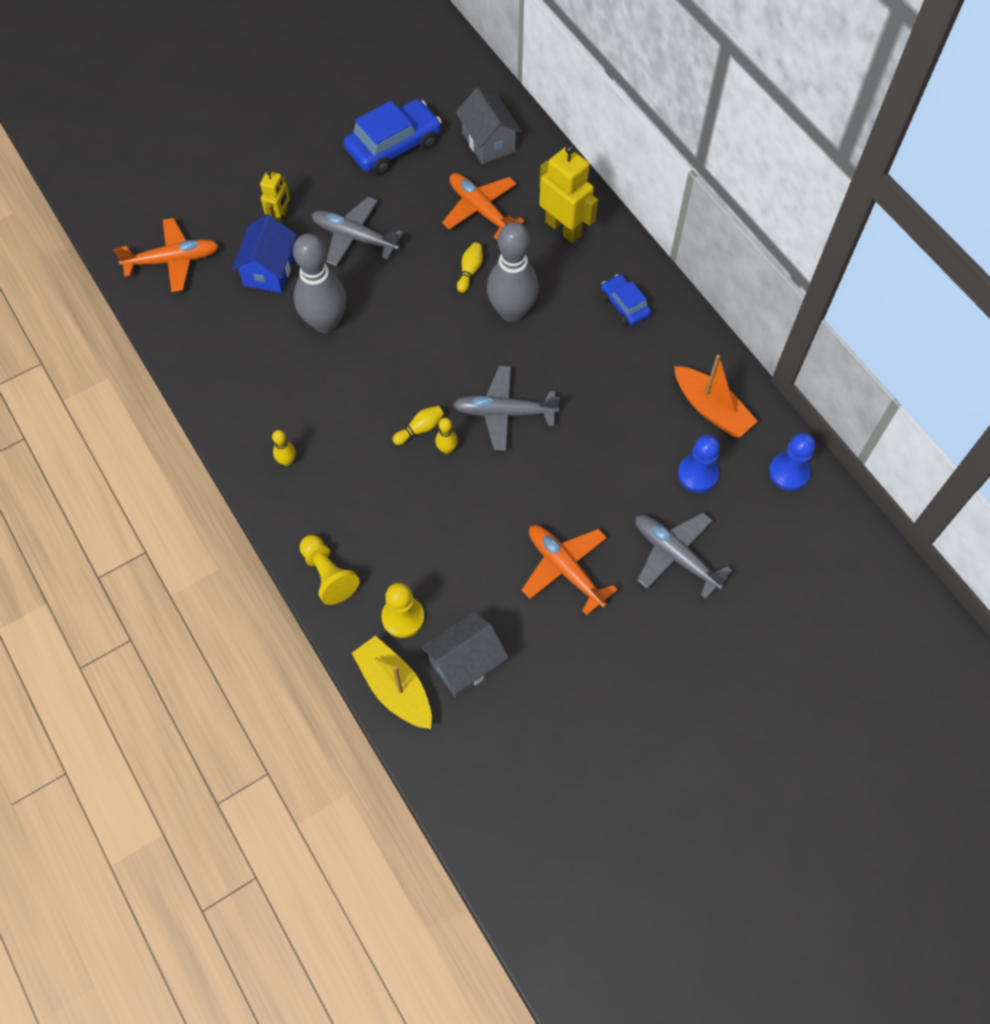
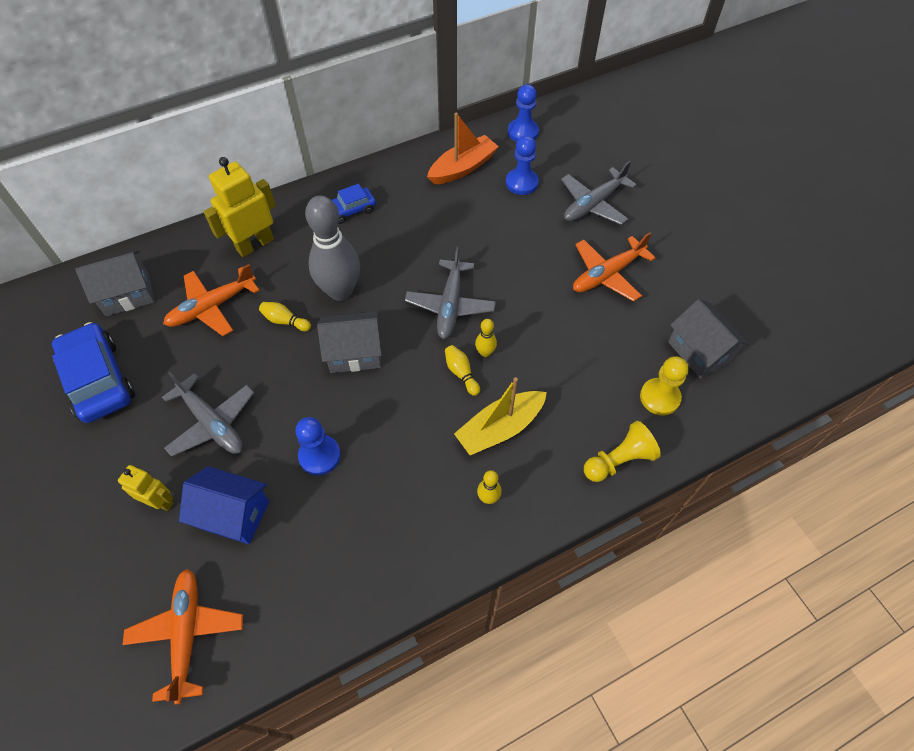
camera: 85 degrees left, 5 degrees down
(325, 323) = (319, 456): grey bowling pin -> blue pawn
(354, 237) = (212, 423): grey plane -> grey plane turned 75 degrees counterclockwise
(395, 687) = (728, 407): yellow boat -> yellow boat (500, 428)
(437, 334) = (355, 353): none -> grey house

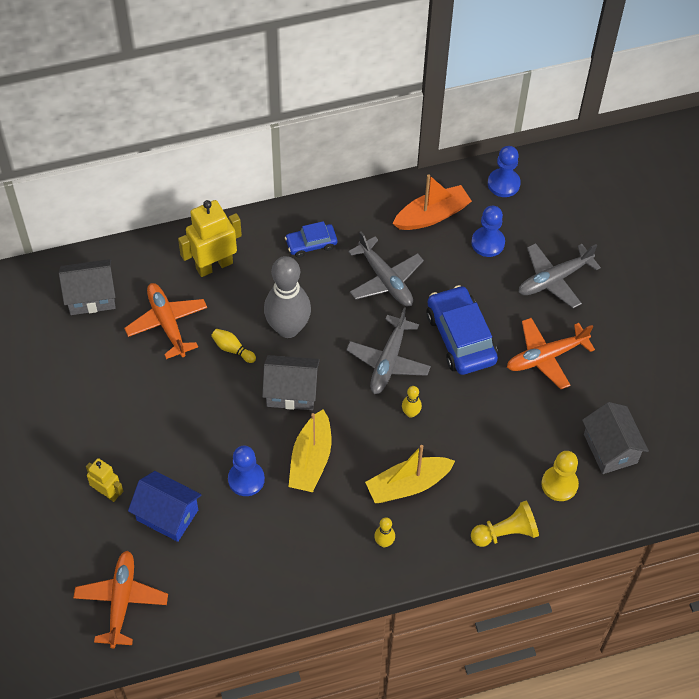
camera: 10 degrees right, 0 degrees up
(98, 380) = (61, 375): blue car -> blue car (460, 337)
(212, 307) = (167, 323): orange plane -> orange plane turned 90 degrees clockwise
(212, 423) = (157, 433): grey plane -> grey plane (385, 280)
(388, 420) = (311, 460): none -> yellow boat
(461, 373) = (384, 428): yellow bowling pin -> none

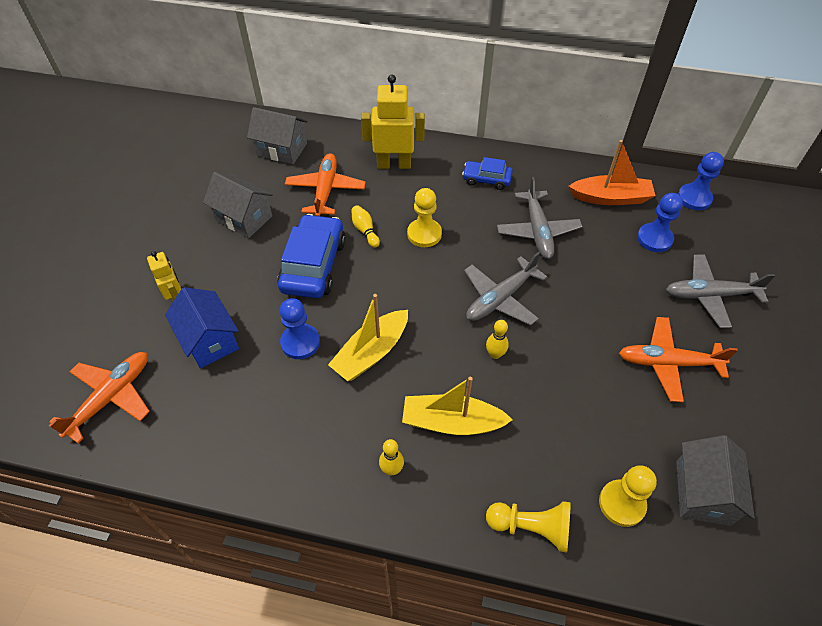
camera: 30 degrees right, 5 degrees down
(288, 328) = (424, 234): grey bowling pin -> yellow pawn
(291, 392) = (393, 286): grey house -> grey house (244, 218)
(460, 337) = (584, 308): blue car -> blue car (313, 265)

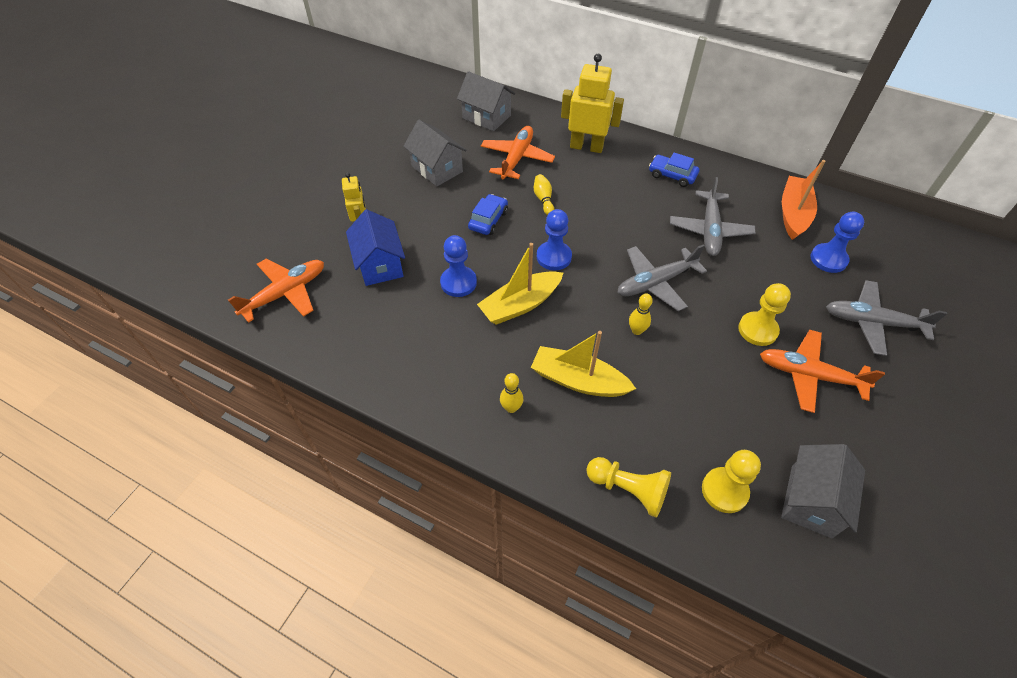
camera: 15 degrees right, 0 degrees up
(313, 265) = (488, 220): blue car -> blue car, size x0.55
(424, 234) = (598, 212): yellow pawn -> yellow pawn (757, 330)
(611, 198) = (793, 214): orange boat -> orange boat turned 90 degrees counterclockwise
(694, 198) = (882, 229): blue pawn -> blue pawn (554, 257)

